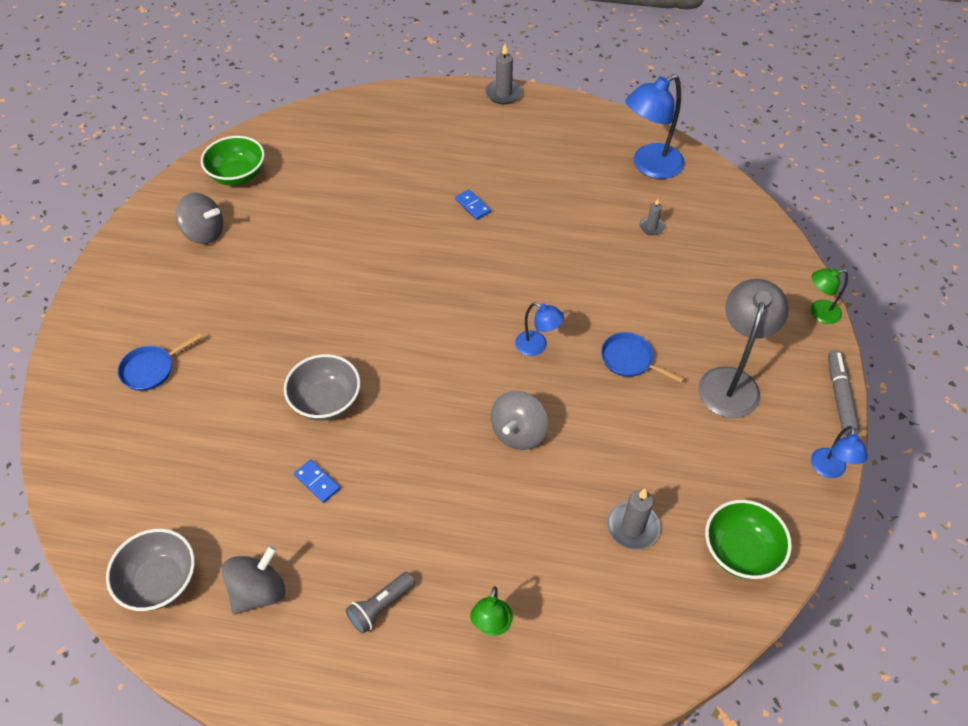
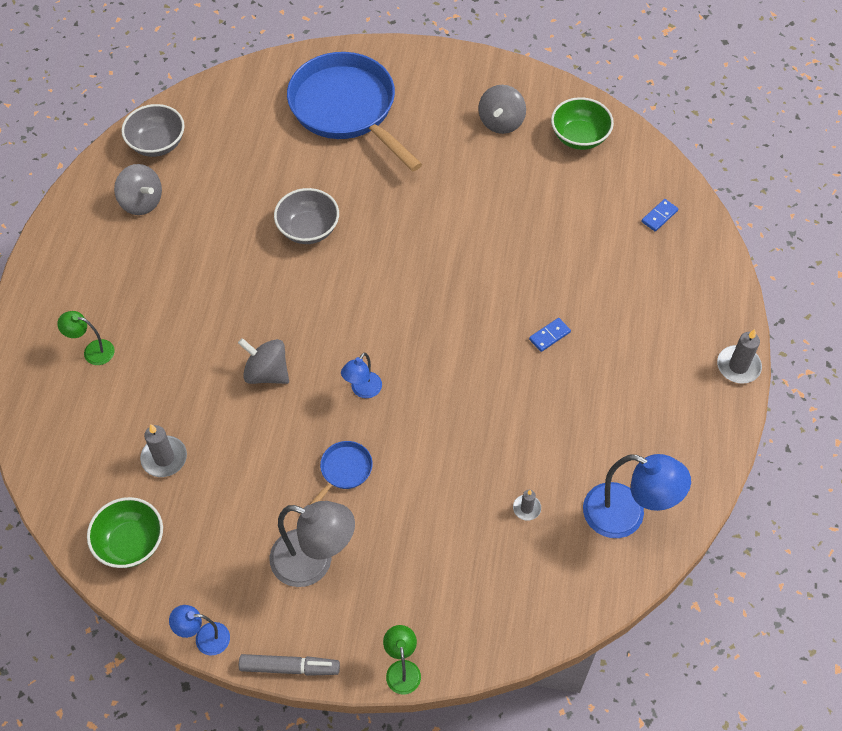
camera: 90 degrees right, 5 degrees up
(151, 369) = (346, 109): blue pan -> blue pan, size x2.45
(317, 482) = (230, 229): blue domino -> blue domino (659, 216)
(380, 606) = (118, 278): grey flashlight -> none
(649, 166) = (626, 516): blue lamp -> blue lamp turned 150 degrees clockwise

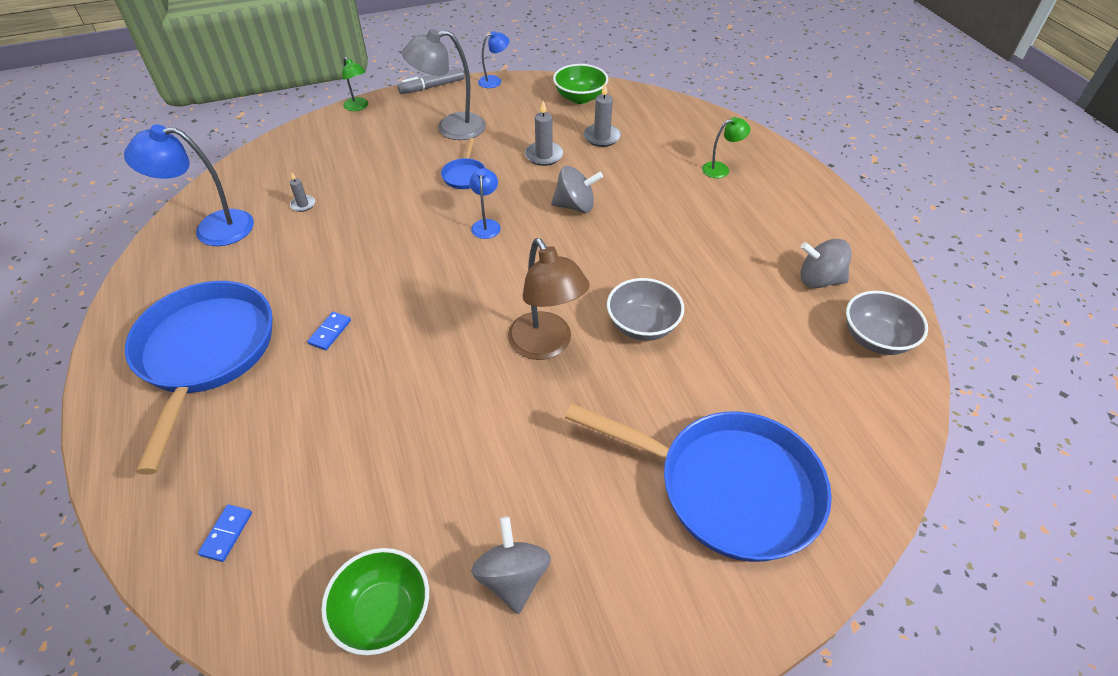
camera: 150 degrees right, 10 degrees down
(391, 246) = (546, 346): none -> brown lamp
(654, 362) = (205, 353): none -> blue pan
(738, 366) = (102, 387): grey candle -> grey candle (544, 155)

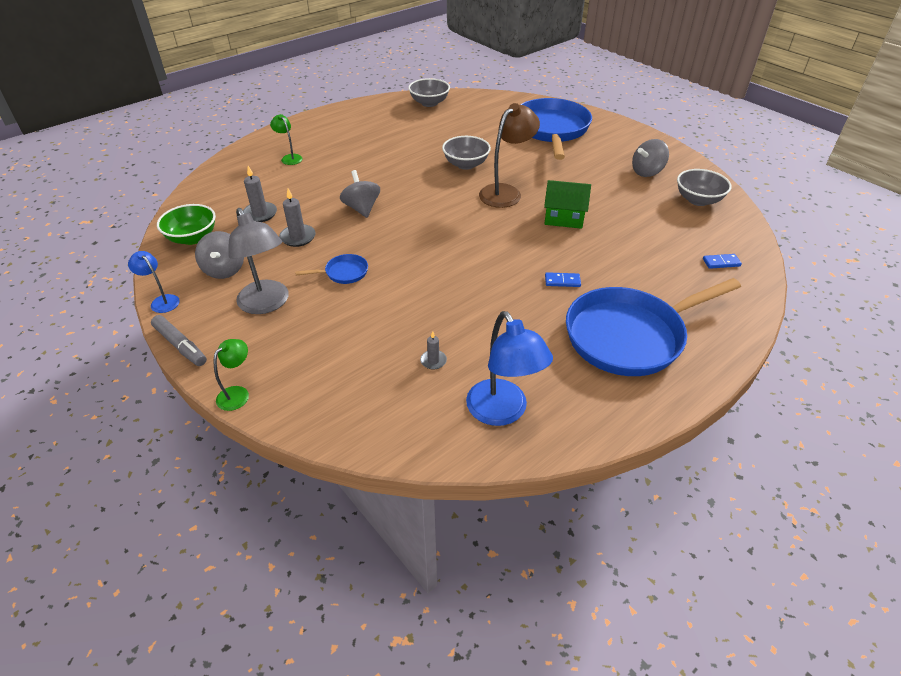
camera: 110 degrees left, 5 degrees down
(383, 613) = (698, 200): green bowl -> grey bowl
(449, 387) = (564, 217): none -> green house
(486, 224) = (405, 243): blue lamp -> none
(819, 280) = (392, 118): grey spinning top -> grey spinning top (224, 270)

